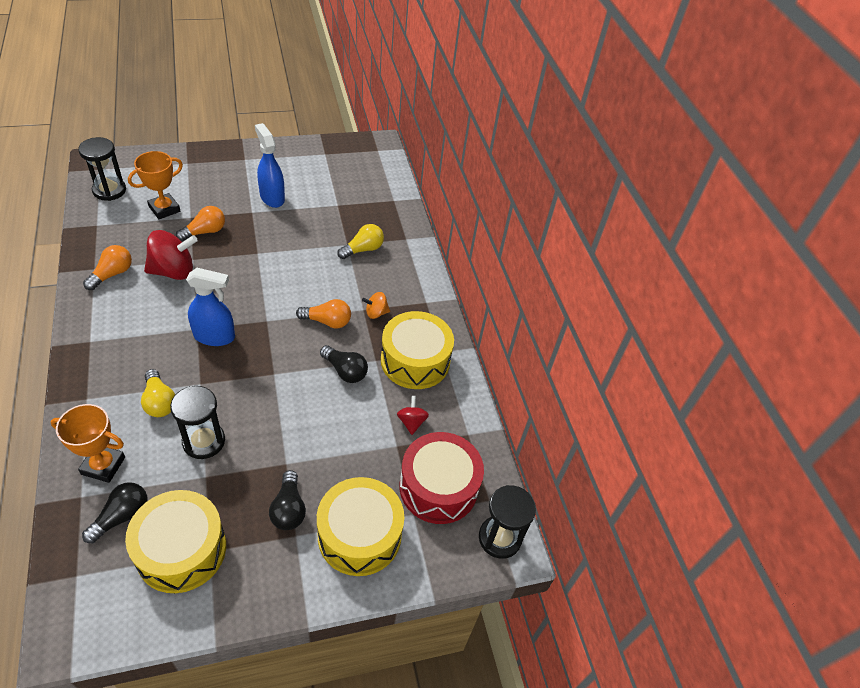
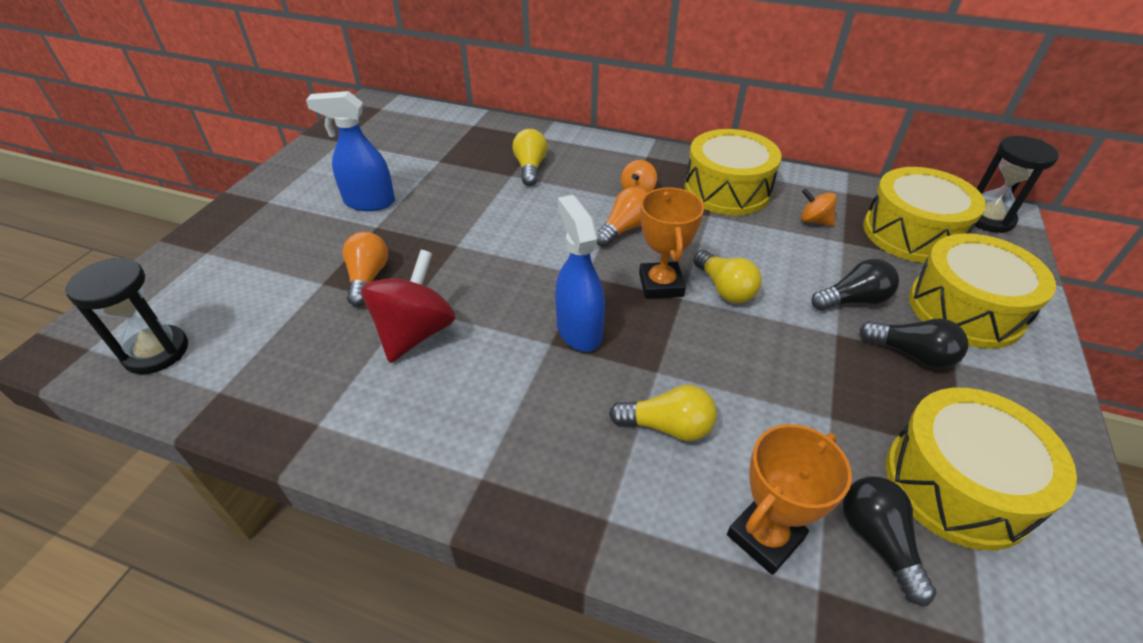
camera: 50 degrees left, 5 degrees down
(112, 274) = (354, 404): orange light bulb -> none
(164, 209) = (275, 303): orange trophy -> orange trophy (661, 285)
(204, 441) = (767, 400): black hourglass -> none
(214, 336) = (579, 330): blue spray bottle -> blue spray bottle turned 60 degrees counterclockwise
(296, 392) = (724, 288): none -> yellow light bulb
(345, 371) = (712, 241): black light bulb -> black light bulb (853, 300)
(411, 422) = (814, 221): red spinning top -> orange spinning top
(438, 487) = (911, 233): red drum -> yellow drum

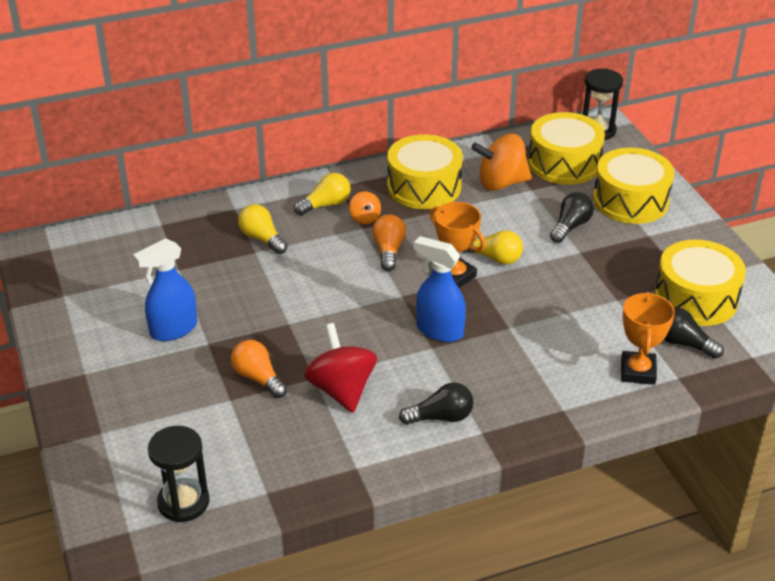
camera: 40 degrees left, 5 degrees down
(667, 426) = (544, 351): yellow light bulb -> yellow light bulb (326, 205)
(814, 221) = (501, 183): orange spinning top -> orange spinning top, size x1.95
(911, 354) = (625, 243): black light bulb -> black light bulb (441, 417)

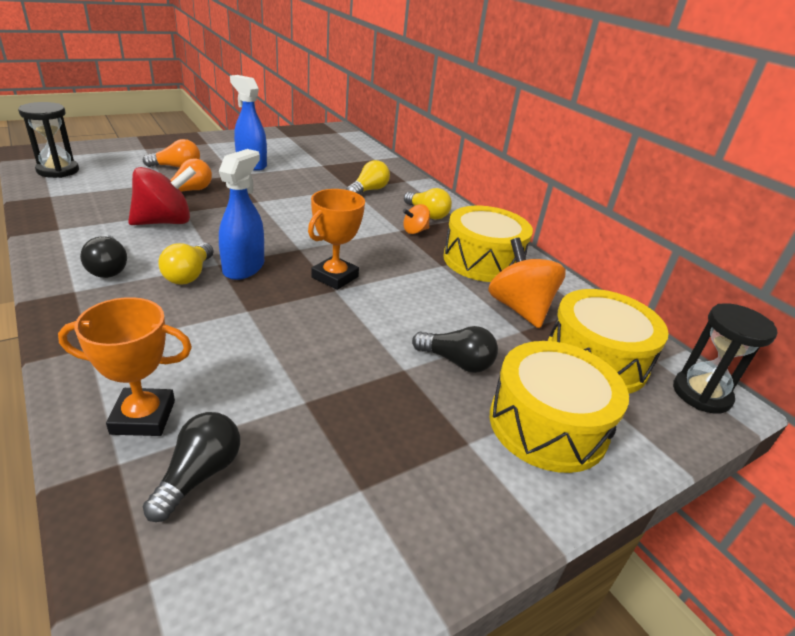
camera: 75 degrees right, 5 degrees down
(388, 251) = (368, 242): orange light bulb -> orange light bulb (177, 167)
(494, 258) = (373, 302): yellow light bulb -> yellow light bulb (189, 275)
(696, 298) = (316, 498): yellow drum -> none

